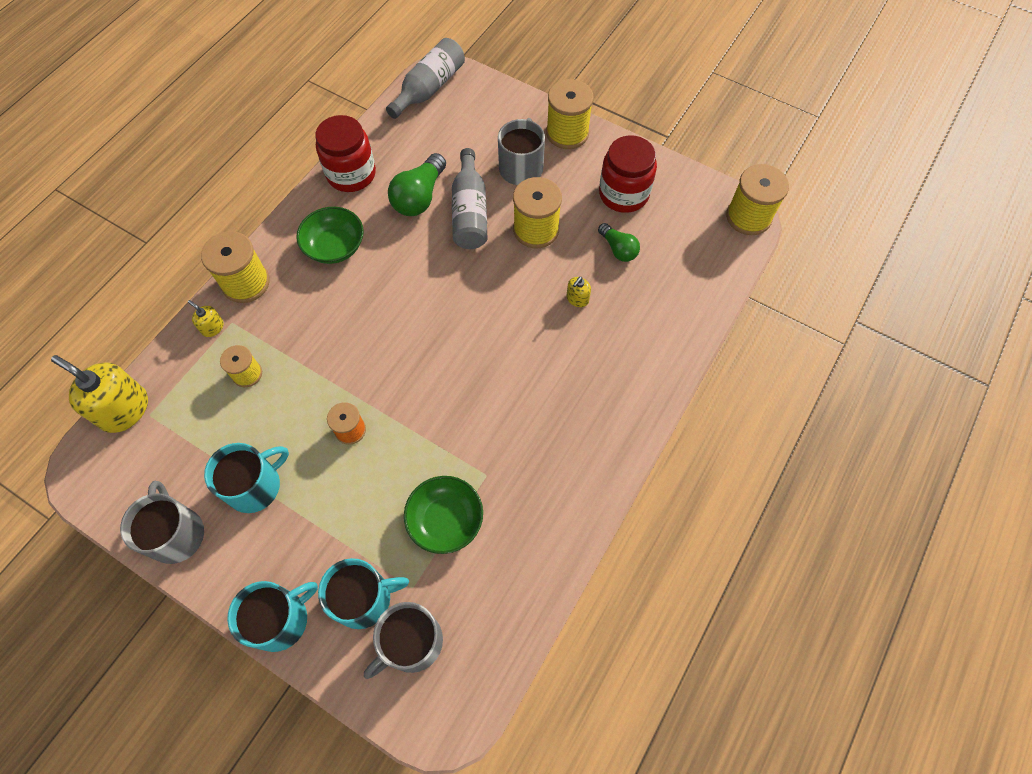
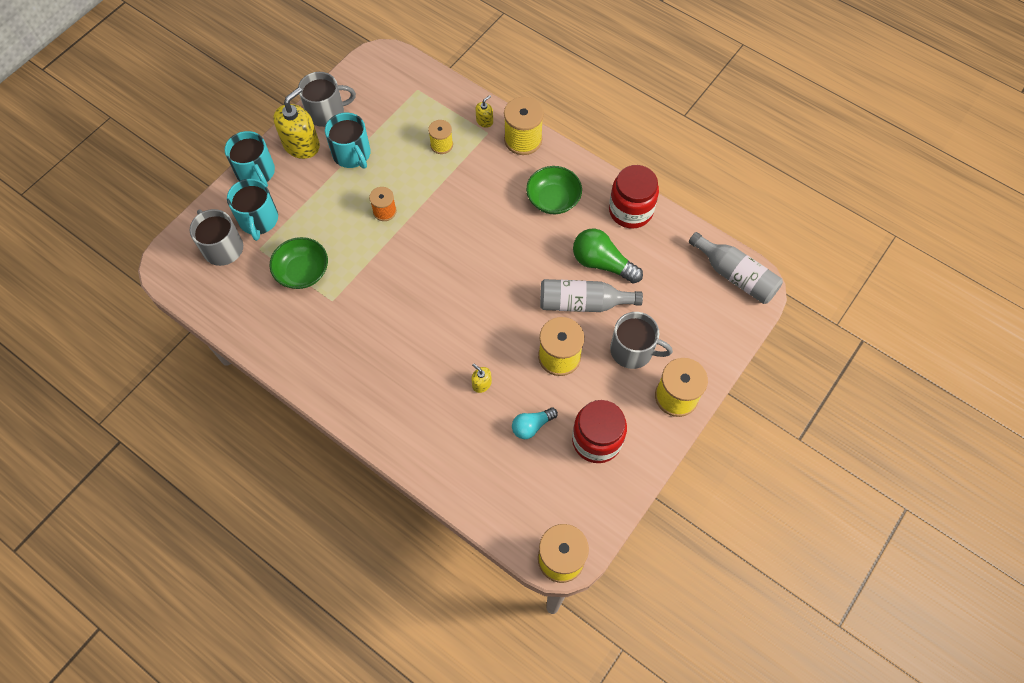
camera: 95 degrees right, 0 degrees up
(124, 409) = (423, 75): yellow soap dispenser -> yellow soap dispenser (301, 145)
(618, 249) = (532, 426): green light bulb -> turquoise light bulb

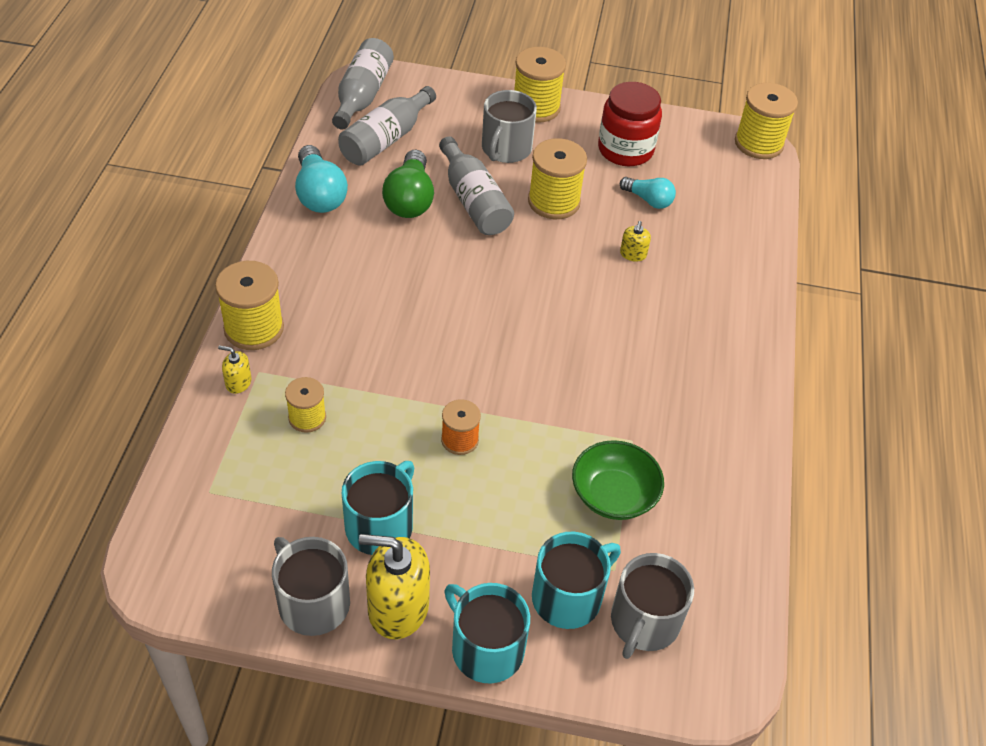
camera: 120 degrees left, 15 degrees down
(256, 172) = (486, 648): turquoise mug -> turquoise mug turned 75 degrees counterclockwise
(553, 199) = (340, 268): green bowl -> none
(630, 211) = (319, 194): red jar -> turquoise light bulb
(633, 350) = (506, 149): grey mug -> grey mug turned 150 degrees counterclockwise
(675, 272) = (386, 139): none -> grey bottle

